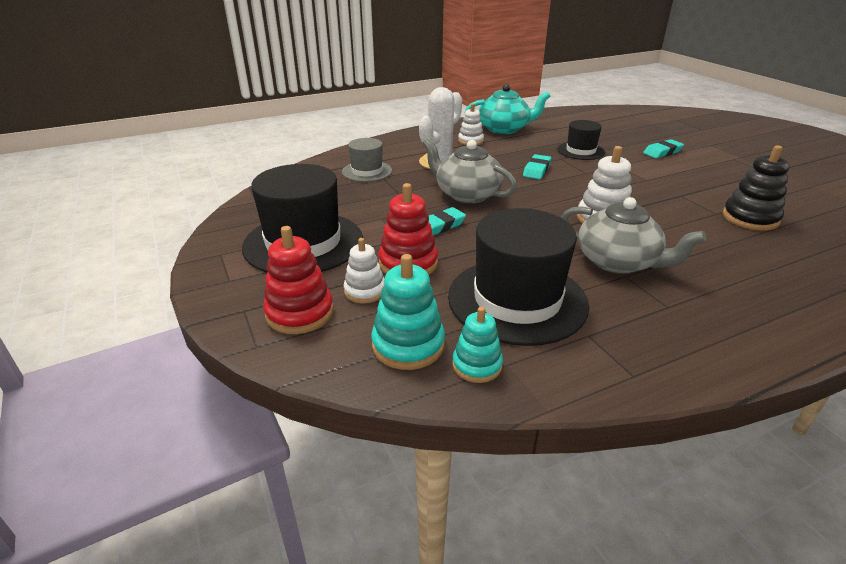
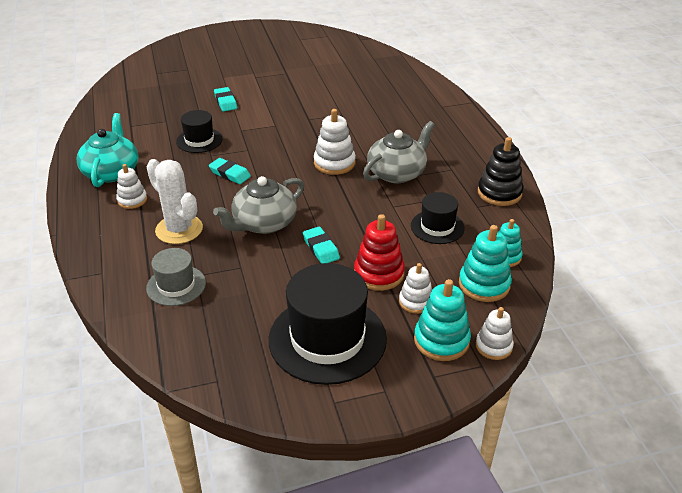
camera: 80 degrees left, 5 degrees up
(288, 356) = (493, 346): none -> white stacking toy
(300, 313) = (441, 340): red stacking toy -> turquoise stacking toy
(517, 300) = (437, 227): black hat -> black hat, size x0.54
(750, 218) = (353, 104): black stacking toy -> black stacking toy (499, 193)

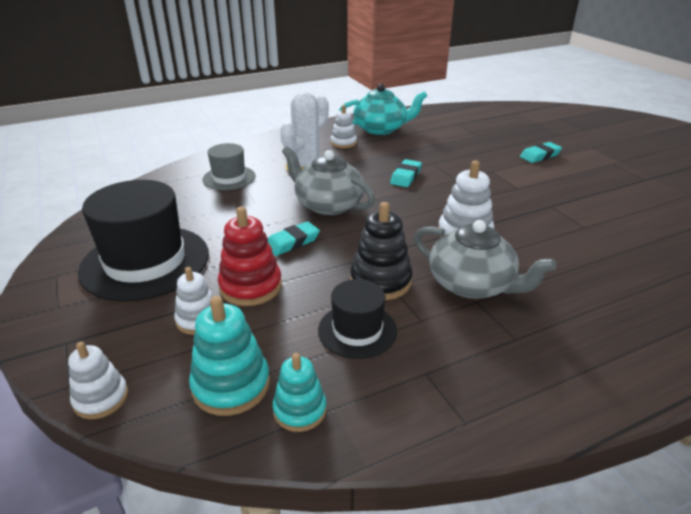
camera: 80 degrees right, 5 degrees down
(199, 140) = (455, 154): black hat -> none
(441, 340) = (124, 346): turquoise stacking toy -> none
(499, 193) = (477, 401): black stacking toy -> black stacking toy (380, 281)

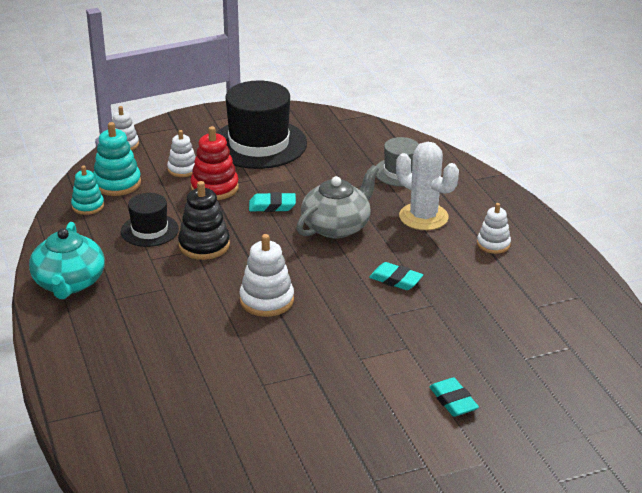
camera: 95 degrees right, 0 degrees up
(292, 242) = (272, 206): turquoise eraser -> turquoise eraser turned 60 degrees counterclockwise
(381, 129) = (543, 276): turquoise teapot -> turquoise teapot (69, 283)
(472, 284) = (186, 290): grey teapot -> none

